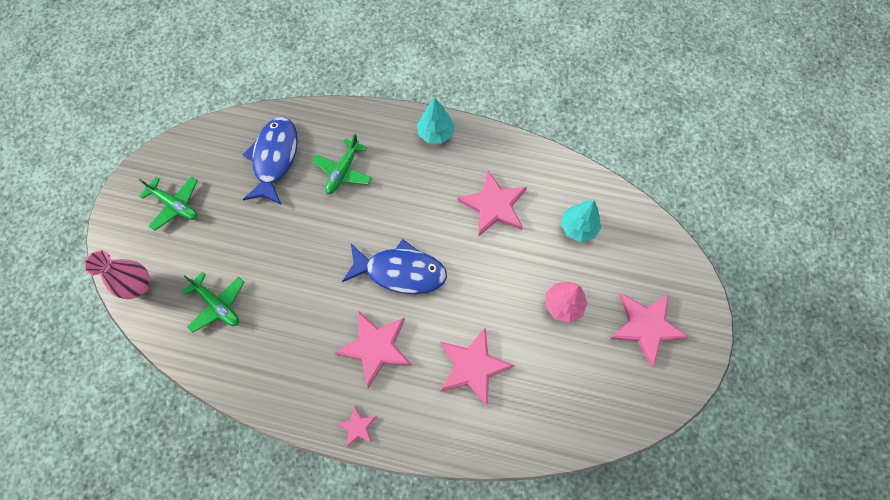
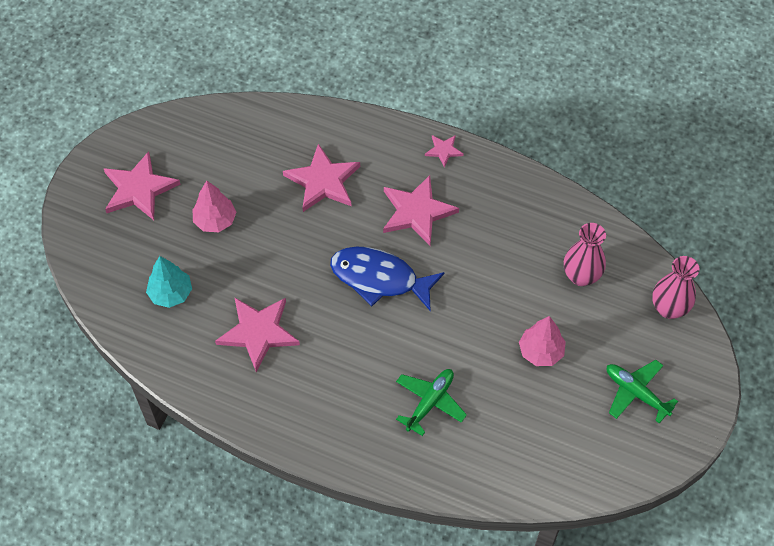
camera: 170 degrees left, 10 degrees down
(217, 305) = (581, 276): green plane -> pink vase
(254, 227) = (541, 352): none -> pink tree
(274, 159) = (514, 432): blue fish -> none
(435, 133) = (307, 433): turquoise tree -> none

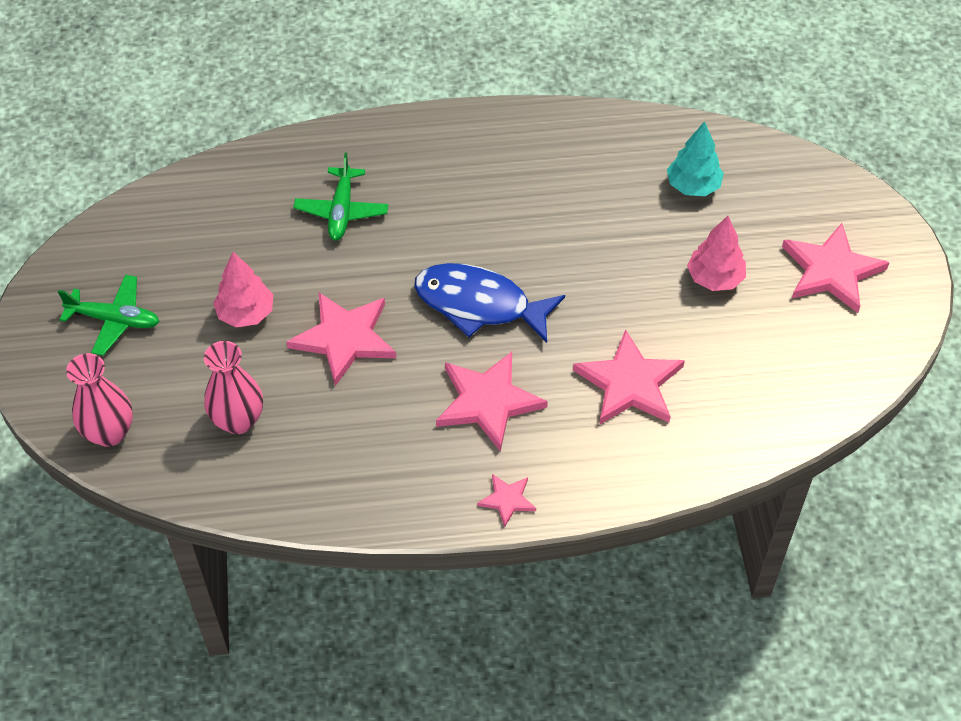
camera: 150 degrees right, 5 degrees down
(258, 332) = (570, 193): pink star -> pink star (344, 338)
(379, 279) = (479, 305): blue fish -> blue fish turned 150 degrees counterclockwise

